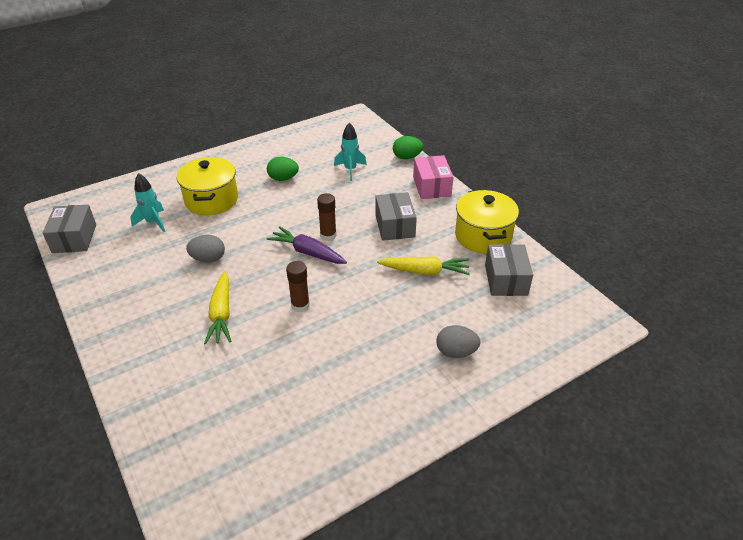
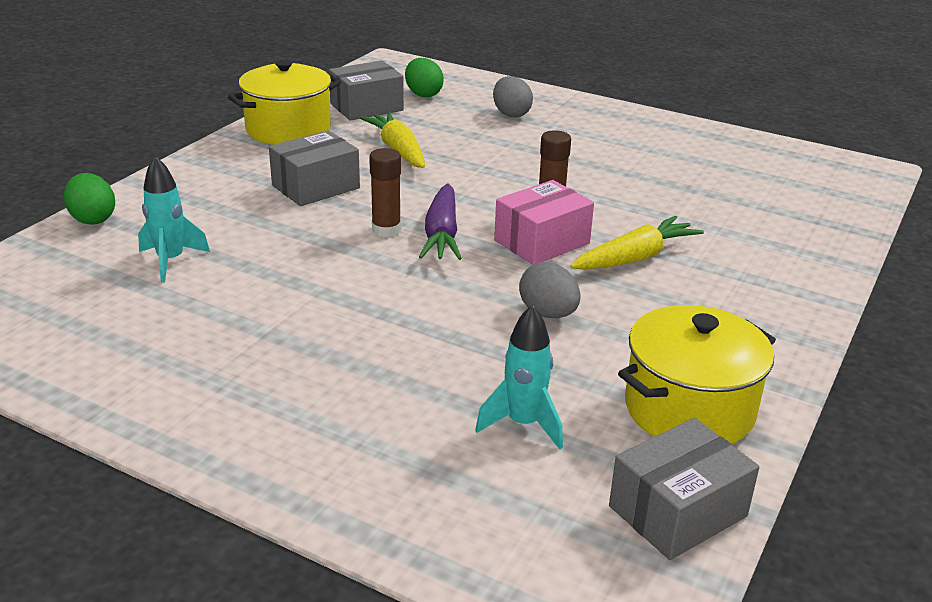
camera: 120 degrees left, 10 degrees down
(211, 200) = (388, 382): yellow pot -> yellow pot (689, 409)
(283, 178) = (248, 323): green egg -> green egg (423, 94)
(432, 186) = (183, 181): pink box -> pink box (541, 242)

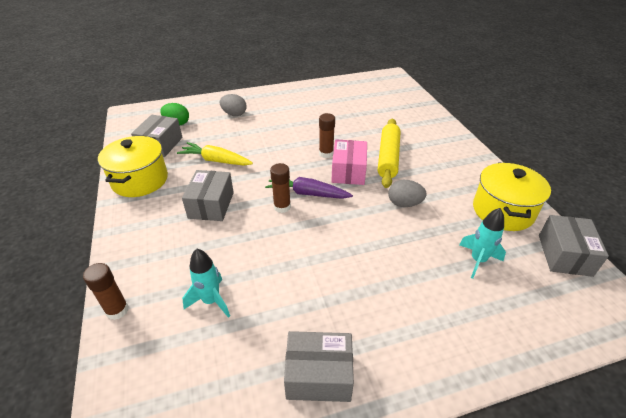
camera: 45 degrees left, 10 degrees up
(93, 219) = (117, 310): green egg -> brown glue stick
(151, 376) = (318, 375): none -> grey box
(442, 234) = (307, 193): purple carrot -> purple carrot turned 150 degrees clockwise
(635, 258) = (388, 157): yellow carrot -> yellow rolling pin

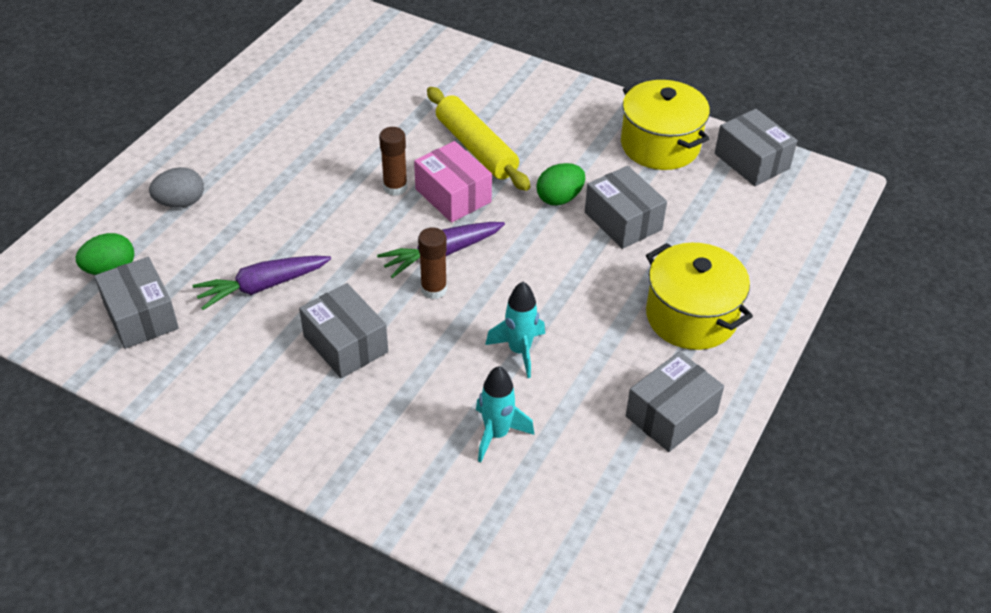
camera: 45 degrees left, 5 degrees up
(117, 310) = (413, 516): brown glue stick -> none
(140, 180) = (196, 380): yellow pot -> yellow pot (691, 316)
(216, 160) = (262, 286): yellow carrot -> purple carrot
(404, 204) = (559, 198): grey egg -> green egg
(429, 237) = (623, 221): none -> grey box
(477, 260) = (689, 216): turquoise rocket -> turquoise rocket (519, 351)

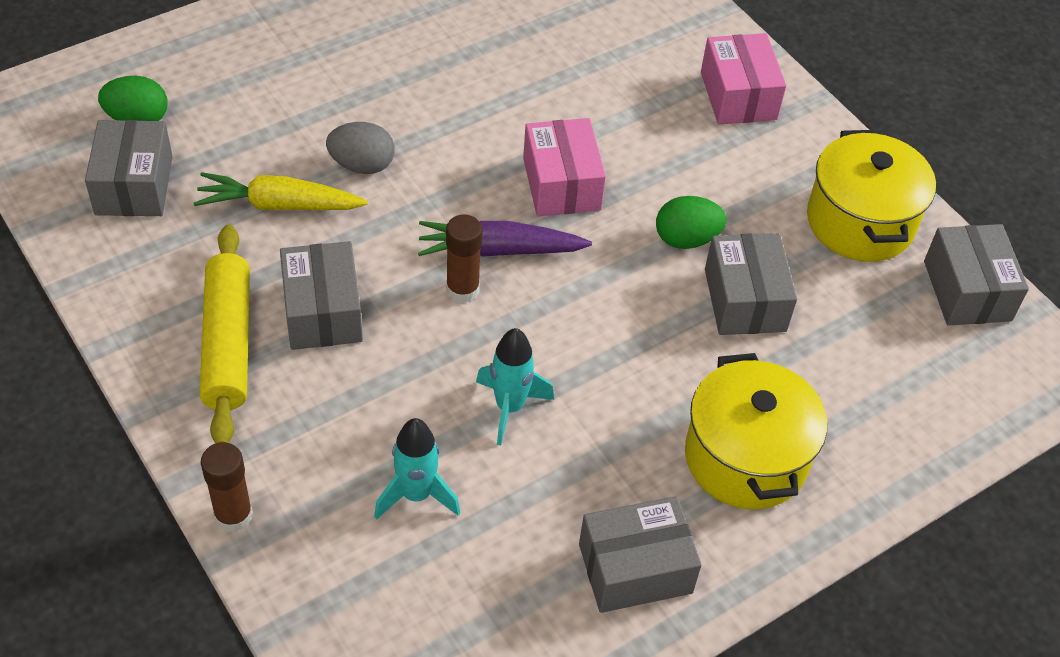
camera: 25 degrees right, 5 degrees up
(181, 202) = (258, 71): grey egg -> grey egg (362, 165)
(262, 286) = (279, 205): purple carrot -> yellow carrot
(395, 187) = (502, 147): brown glue stick -> brown glue stick (233, 515)
(476, 148) = (629, 135): yellow rolling pin -> yellow rolling pin (228, 343)
(530, 97) = (738, 96): none -> pink box

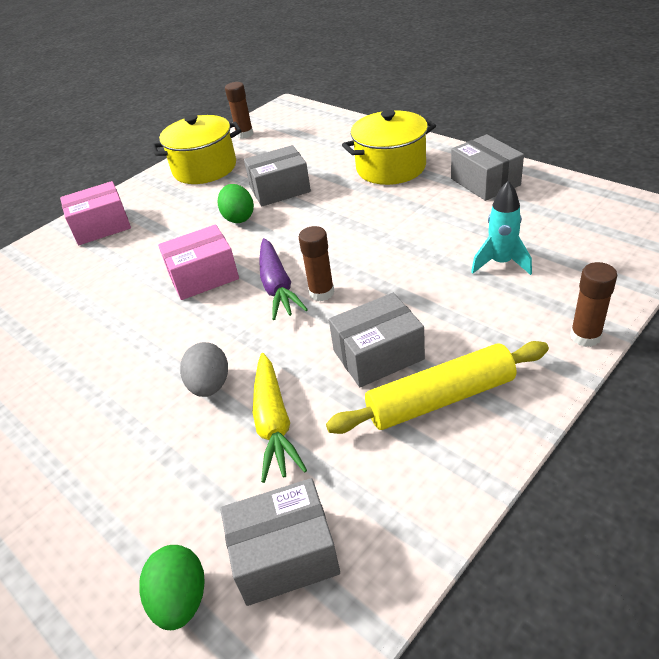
camera: 95 degrees left, 10 degrees down
(509, 407) = (409, 247): turquoise rocket -> none
(967, 291) = (244, 134): grey box -> brown glue stick

